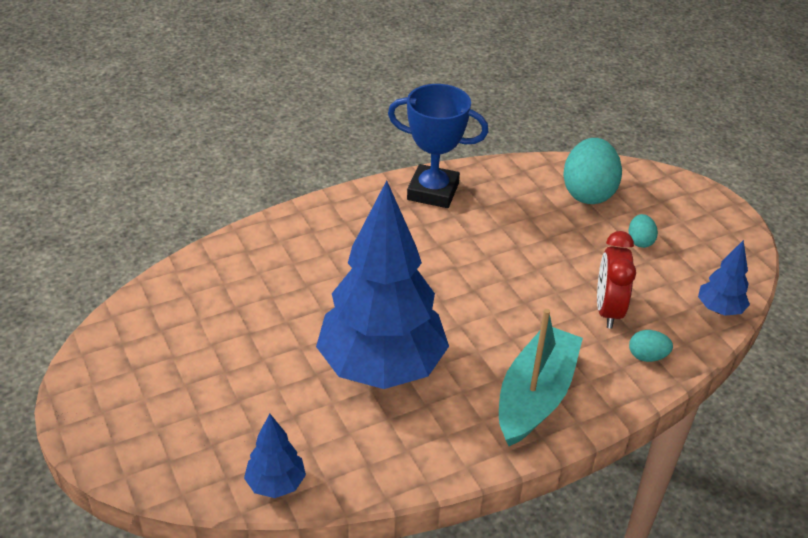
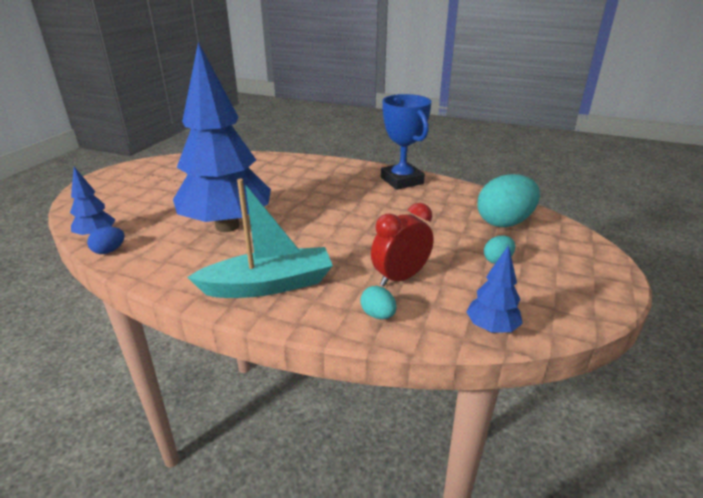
camera: 50 degrees right, 10 degrees down
(330, 485) = (109, 251): none -> blue egg

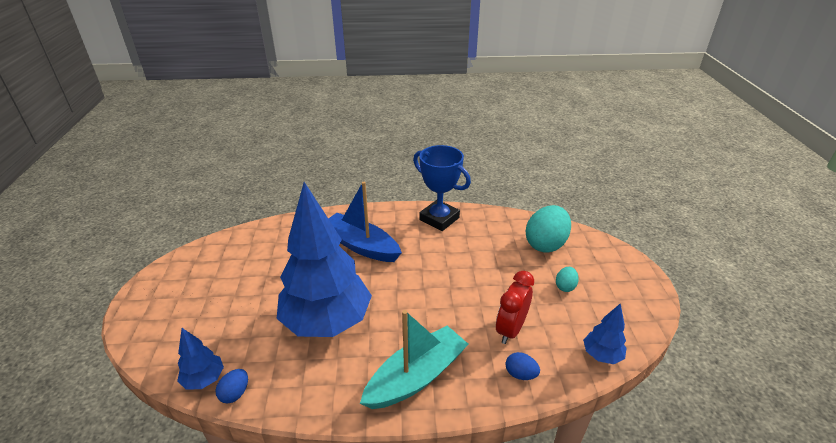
camera: 25 degrees left, 5 degrees up
(308, 183) = (361, 246): none -> blue boat
(378, 315) = (520, 374): turquoise egg -> blue egg

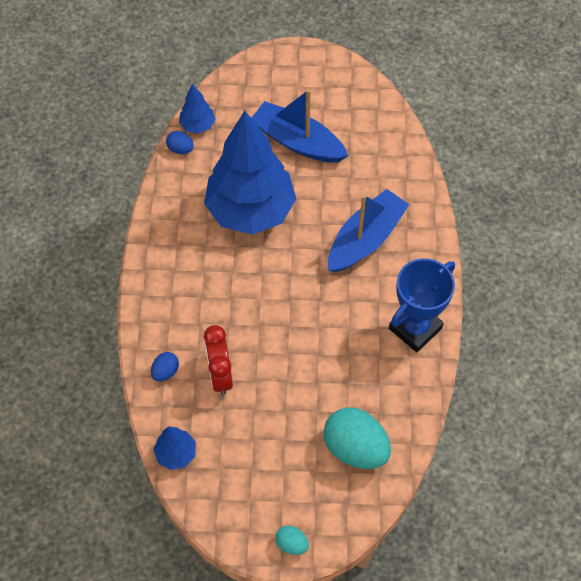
camera: 95 degrees right, 25 degrees up
(249, 293) = (297, 141): none -> blue boat
(416, 377) = (176, 283): turquoise boat -> none
(510, 329) = (220, 374): red clock -> red clock turned 135 degrees counterclockwise
(565, 286) = (277, 448): turquoise egg -> turquoise egg (291, 544)

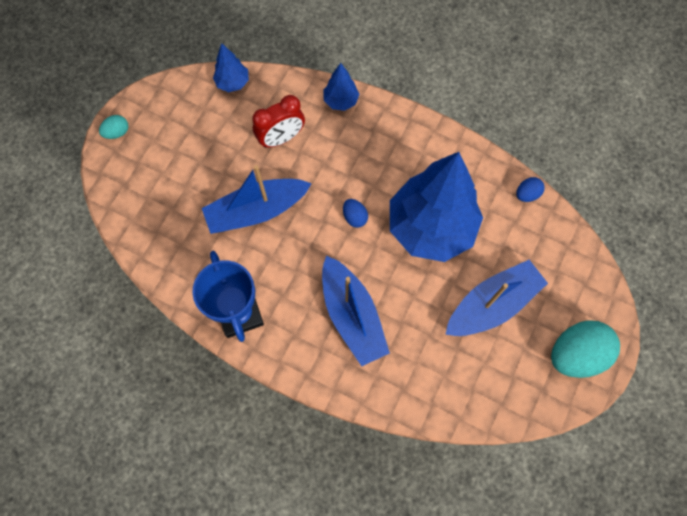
camera: 115 degrees right, 10 degrees up
(165, 371) = (305, 100): blue egg -> blue egg (354, 217)
(197, 125) = (549, 220): blue tree -> blue tree (340, 101)
(220, 374) = (281, 138): red clock -> red clock turned 135 degrees clockwise
(309, 361) = (256, 211): none -> blue boat
(355, 448) = (162, 212): turquoise egg -> turquoise egg (575, 354)

